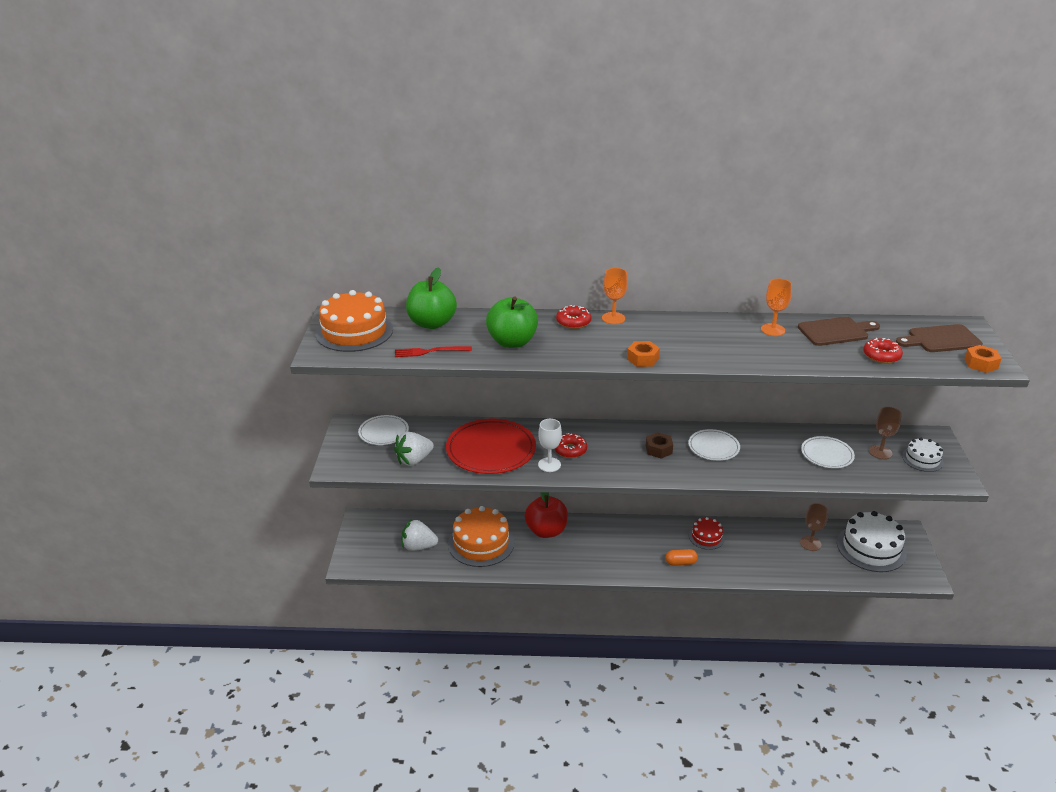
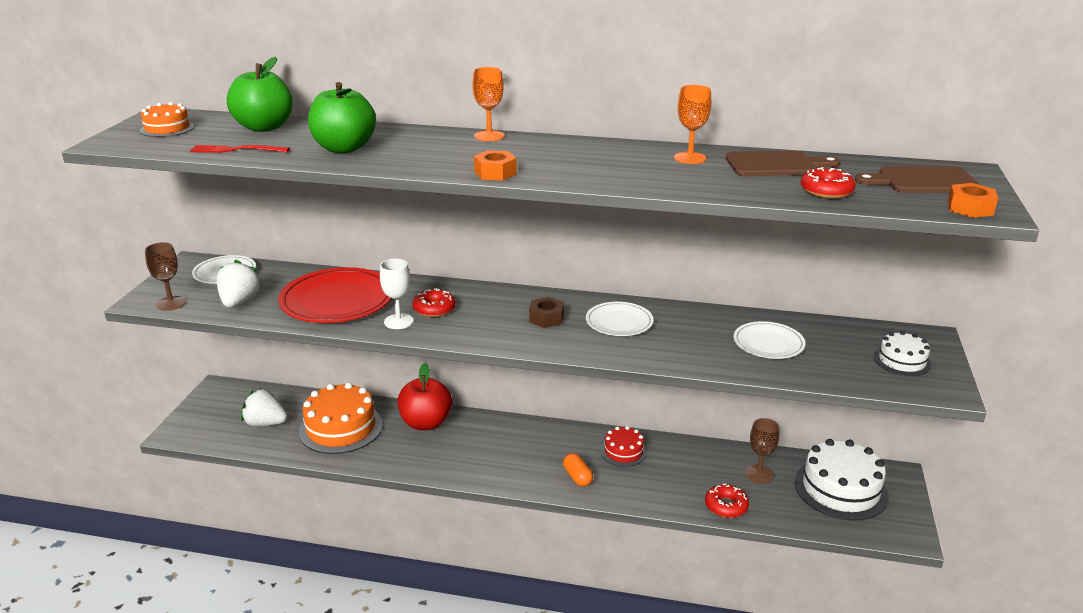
camera: 10 degrees right, 5 degrees down
(354, 331) = (167, 128): orange cake -> orange cake, size x0.54
(414, 460) = (239, 302): white strawberry -> white strawberry turned 120 degrees clockwise
(573, 322) = (436, 136): red donut -> red donut (726, 506)
(680, 562) = (577, 477): orange capsule -> orange capsule turned 60 degrees clockwise
(880, 452) = (844, 347): brown goblet -> brown goblet (171, 303)

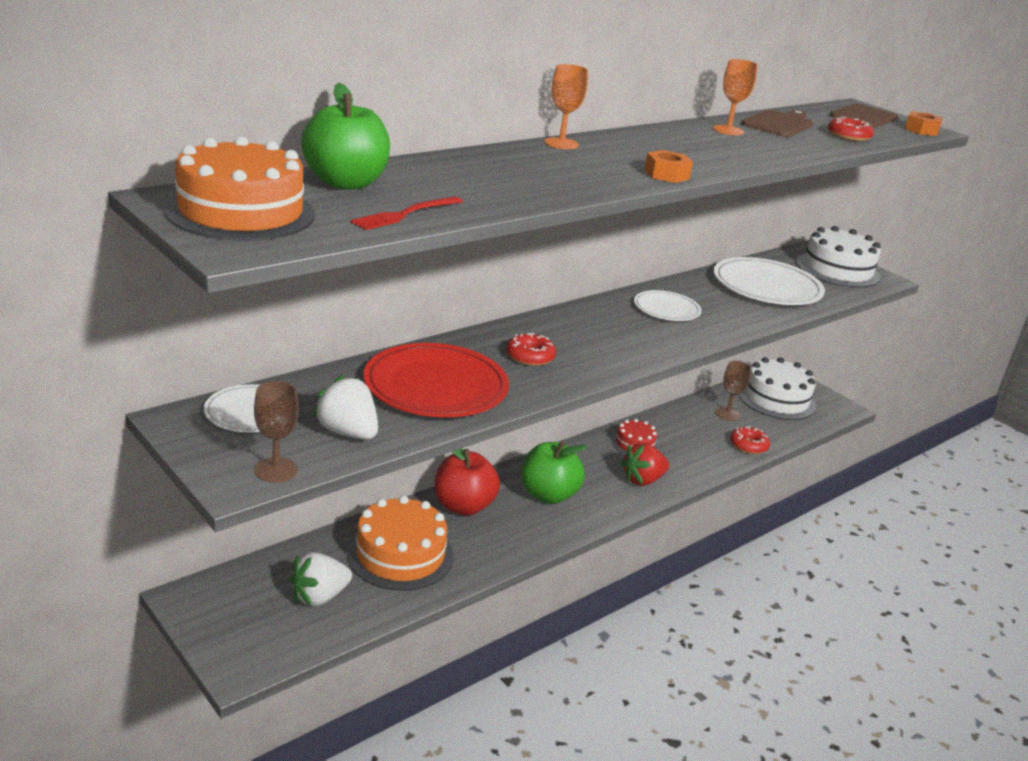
camera: 55 degrees left, 0 degrees up
(167, 128) = (241, 212): orange cake -> orange cake, size x1.85
(344, 148) = (493, 185): green apple -> green apple (548, 495)
(398, 321) = (530, 380): white goblet -> none
(546, 318) = (620, 327): brown nut -> none
(577, 477) = (642, 480): orange capsule -> red strawberry
(768, 343) = (766, 287): white plate -> white plate, size x1.75
(902, 361) = (837, 269): white cake -> white cake, size x1.85

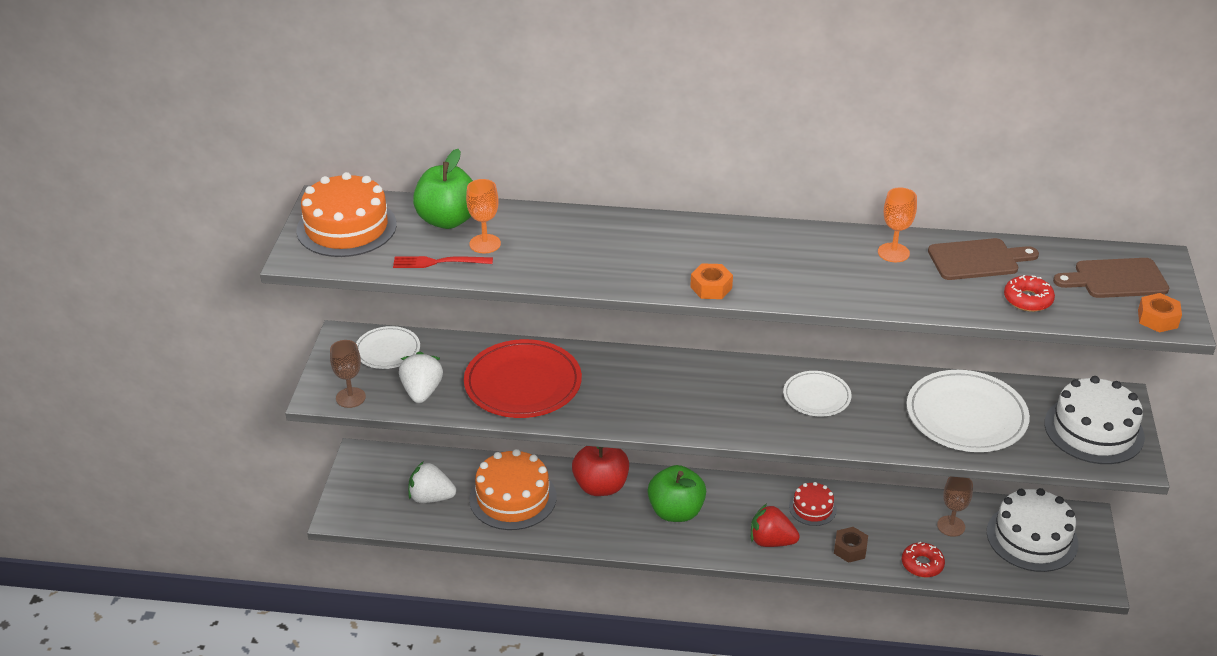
camera: 50 degrees right, 10 degrees up
(530, 356) = (626, 389): red donut -> none
(561, 143) = (685, 224): orange goblet -> orange goblet (485, 244)
(696, 458) = (850, 549): none -> brown nut

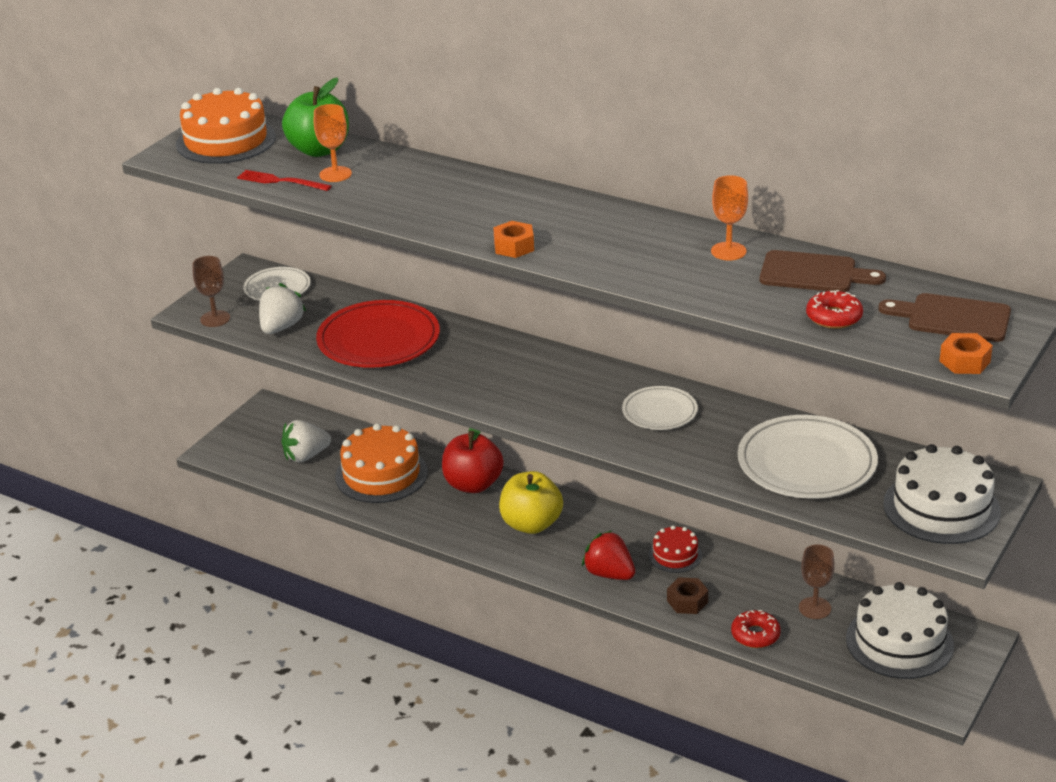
camera: 25 degrees right, 5 degrees down
(431, 497) = (306, 456): white strawberry -> white strawberry turned 60 degrees counterclockwise
(676, 512) = (531, 524): green apple -> yellow apple

